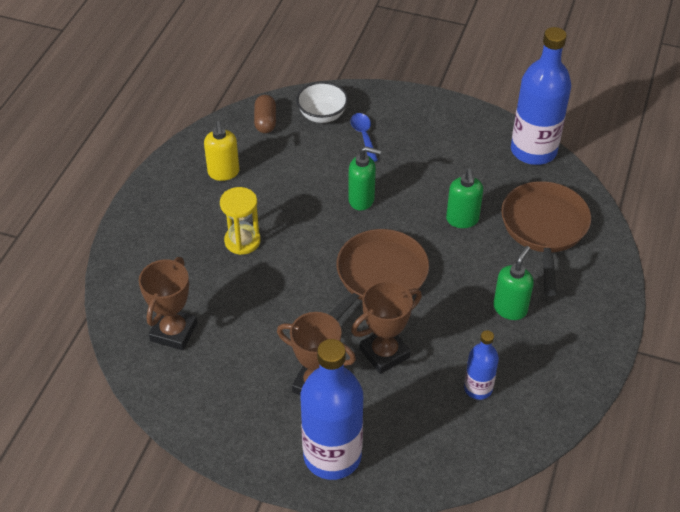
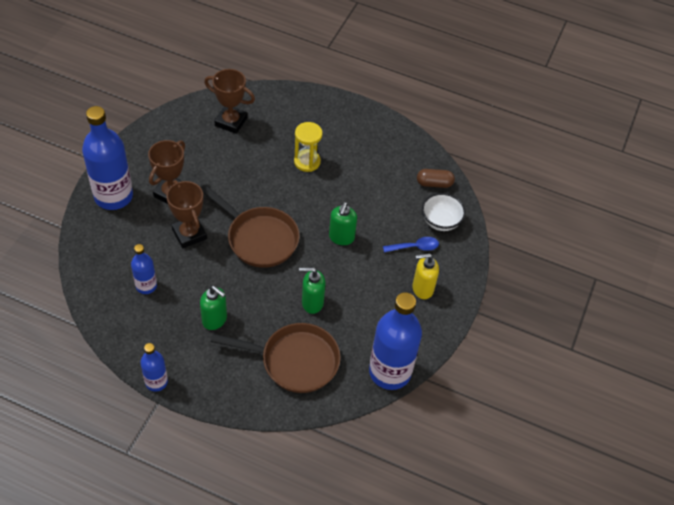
camera: 90 degrees right, 5 degrees up
(223, 173) = (378, 155): yellow soap dispenser -> yellow soap dispenser (422, 289)
(612, 355) = (156, 382): none -> blue bottle

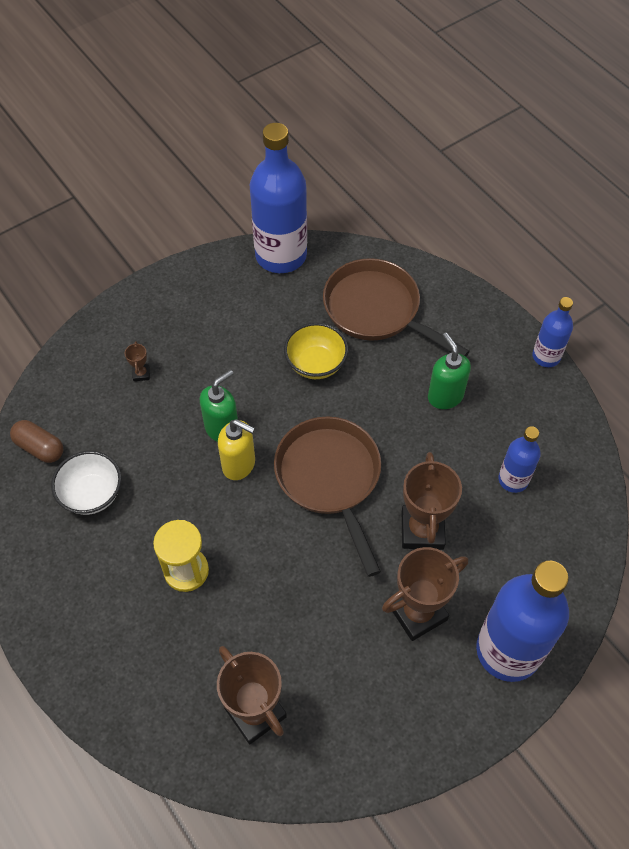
camera: 145 degrees left, 5 degrees up
(312, 303) = (316, 364): green soap dispenser -> yellow bowl
(414, 247) = (141, 374): blue spoon -> brown trophy
(422, 289) = (175, 321): yellow soap dispenser -> yellow soap dispenser (239, 465)
(441, 221) = (80, 391): white bowl -> white bowl (92, 494)

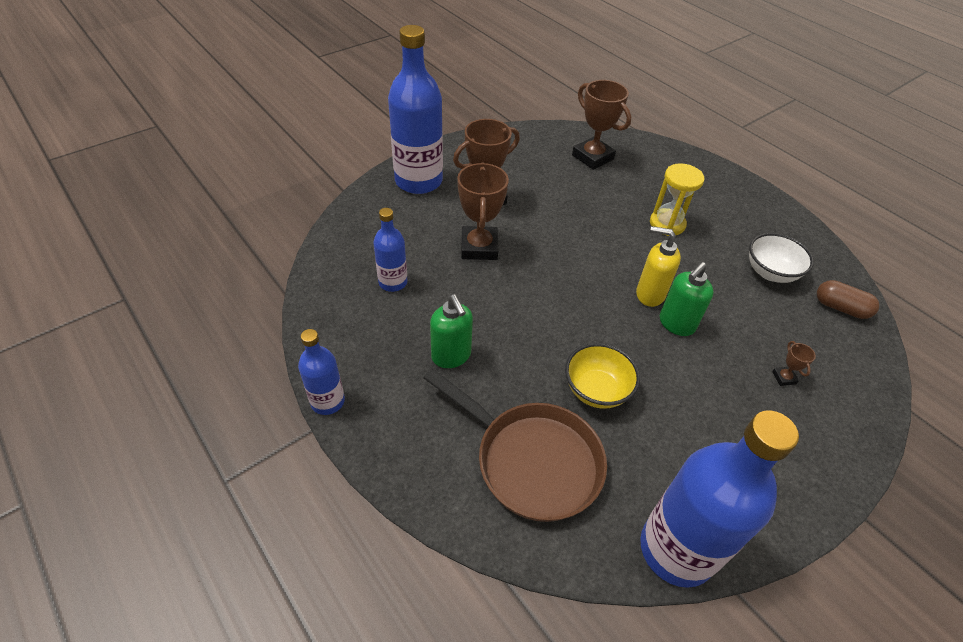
camera: 175 degrees right, 10 degrees down
(330, 478) = (563, 283): brown pan -> none

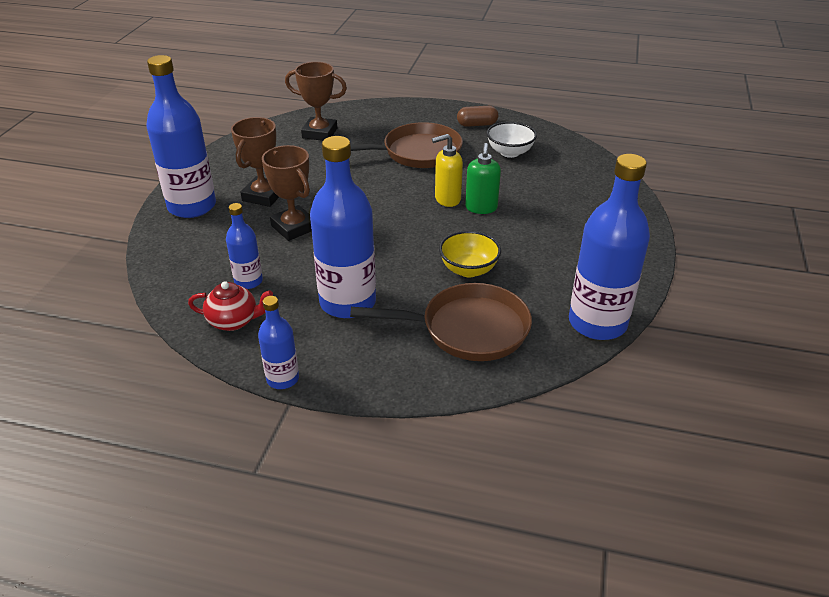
camera: 35 degrees left, 10 degrees down
(346, 316) = (234, 321): none -> red teapot
(451, 356) = (347, 302): green soap dispenser -> blue bottle
(667, 224) = (417, 153): yellow hourglass -> brown pan
(784, 378) = (571, 205): brown trophy -> none
(840, 308) = (567, 153): brown capsule -> brown capsule (477, 124)

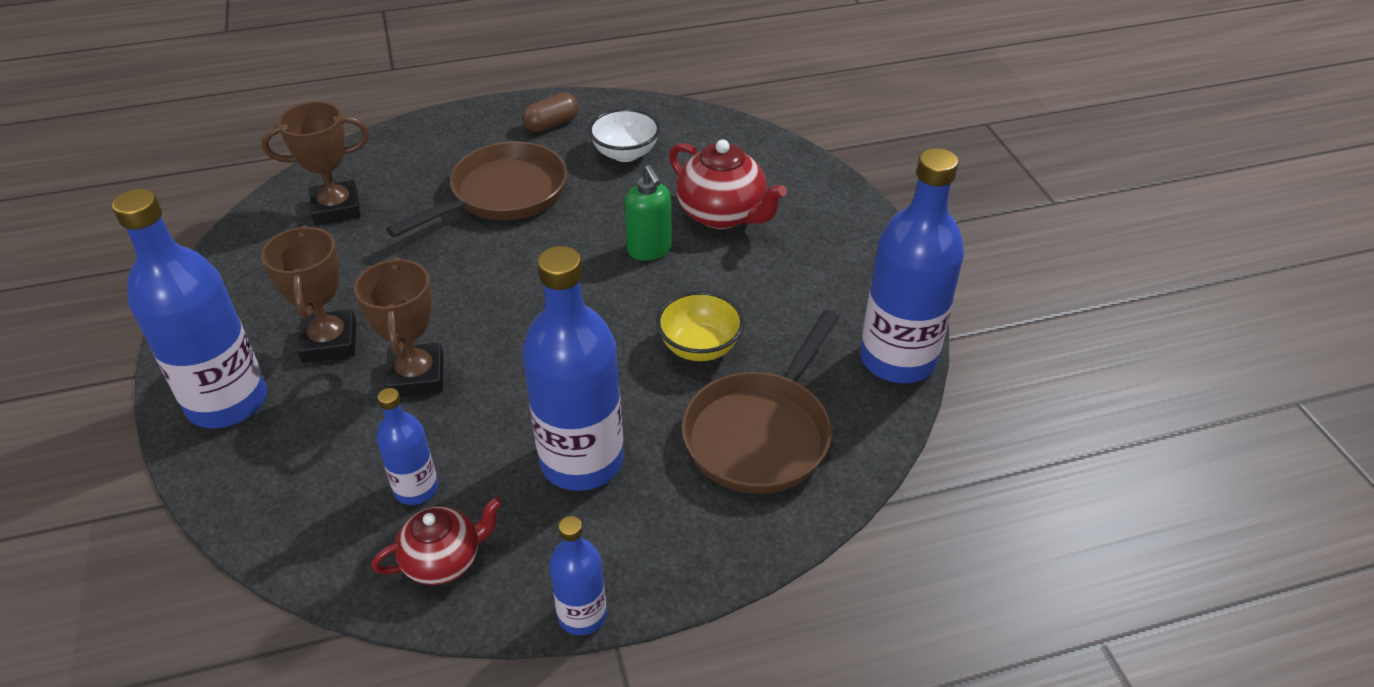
camera: 30 degrees left, 5 degrees up
(294, 227) = (416, 376): brown trophy -> brown trophy turned 60 degrees clockwise
(447, 199) = (596, 253): yellow soap dispenser -> none
(467, 329) = (761, 433): brown pan -> brown pan turned 150 degrees clockwise
(545, 203) = (723, 214): none -> red teapot

